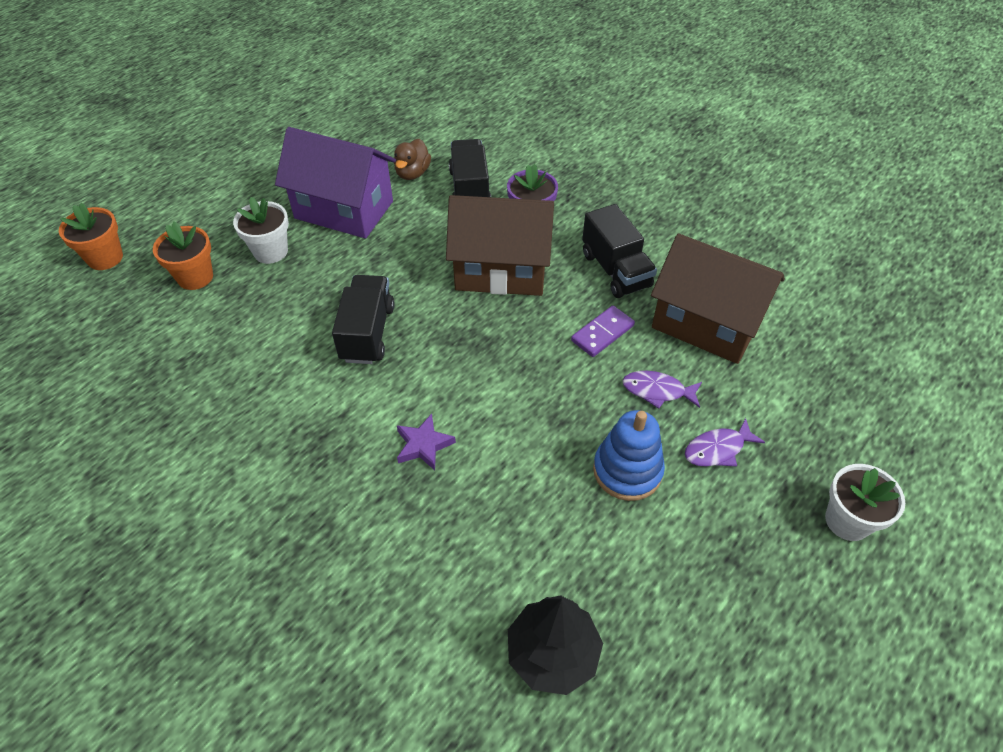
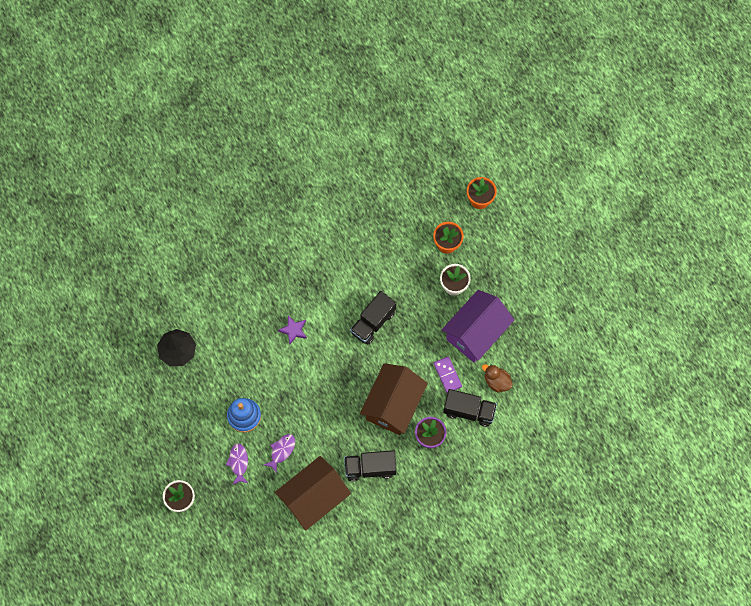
camera: 110 degrees right, 20 degrees up
(367, 333) = (373, 322): black truck -> black truck turned 105 degrees clockwise
(602, 333) = (328, 440): purple domino -> purple domino (447, 375)

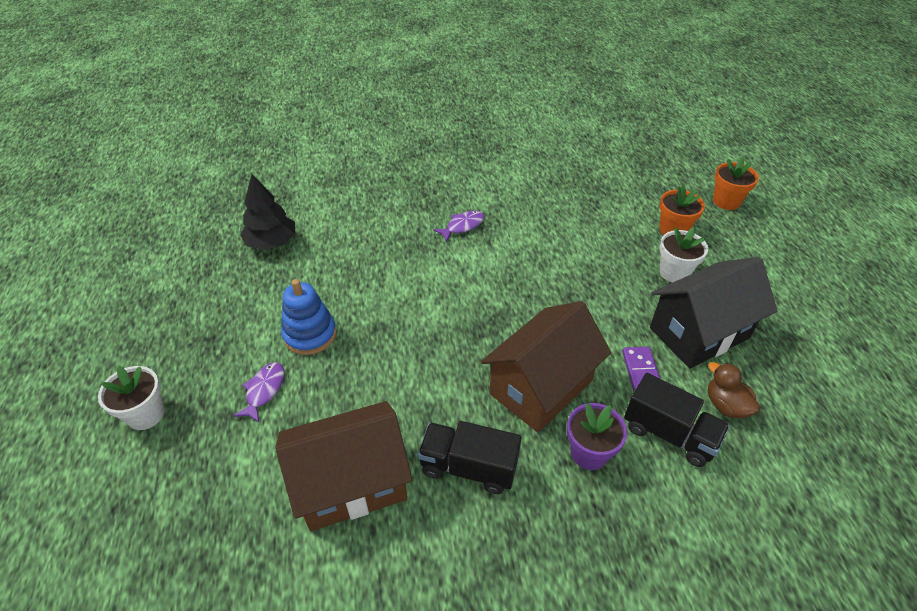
camera: 20 degrees right, 25 degrees down
(281, 451) = (337, 395): purple fish -> purple fish (462, 226)
(293, 330) = (431, 261): purple star -> none
(373, 322) = (544, 281): black truck -> none
(476, 333) = (699, 333): purple house -> black house

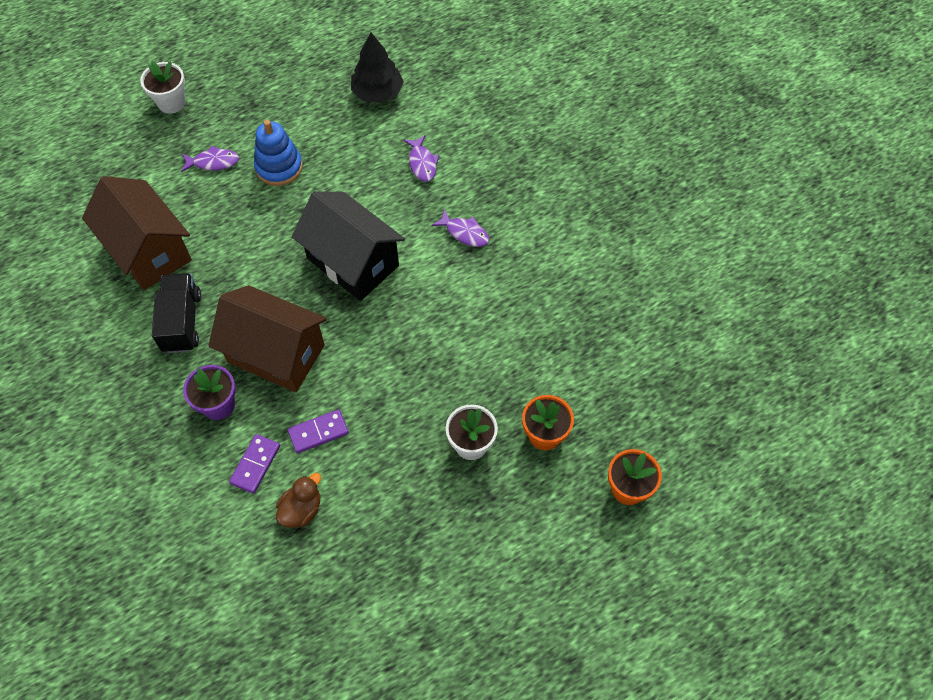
camera: 70 degrees right, 15 degrees up
(373, 233) = (422, 163): none -> purple fish
(669, 433) = (255, 464): black truck -> purple domino
(699, 333) = (388, 478): black house -> black house (352, 262)

